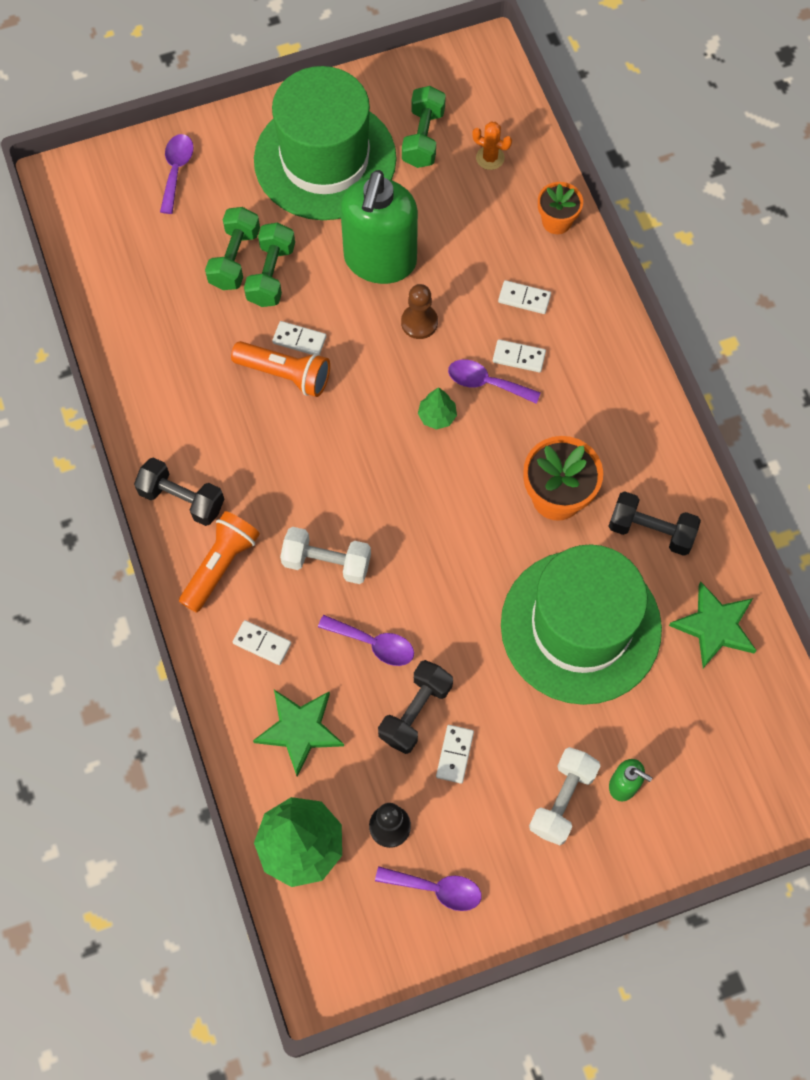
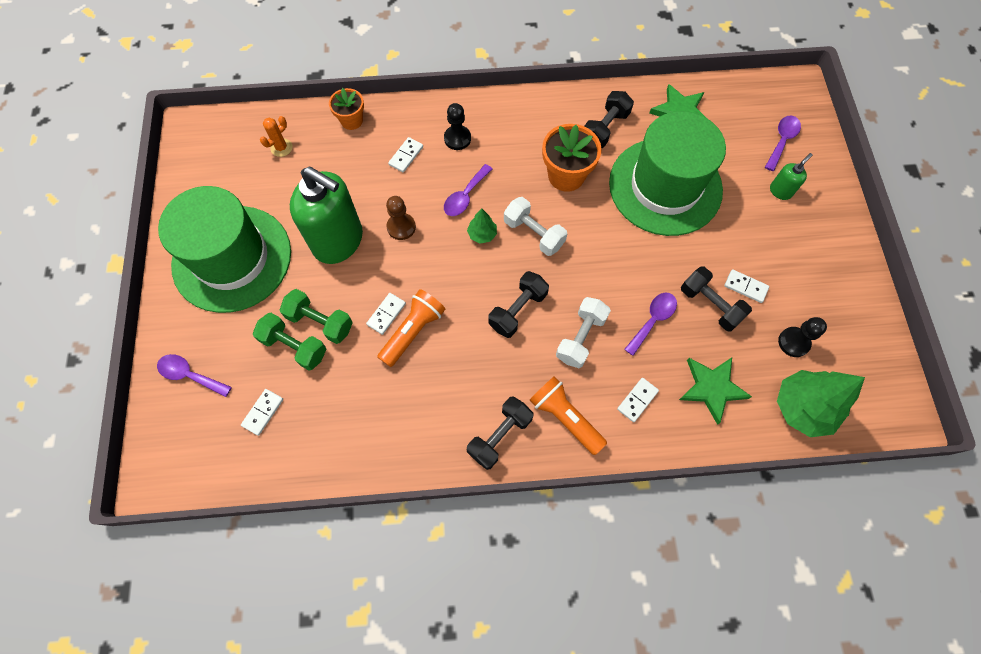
camera: 75 degrees left, 0 degrees up
(344, 482) = (518, 310): none -> black dumbbell
(423, 138) = (244, 186): green dumbbell -> none
(436, 889) = (842, 322): purple spoon -> purple spoon (782, 141)
(519, 357) = (451, 171): white domino -> white domino (263, 412)
(562, 800) = (786, 229): white dumbbell -> white dumbbell (534, 233)
(571, 351) = (457, 138): none -> black pawn

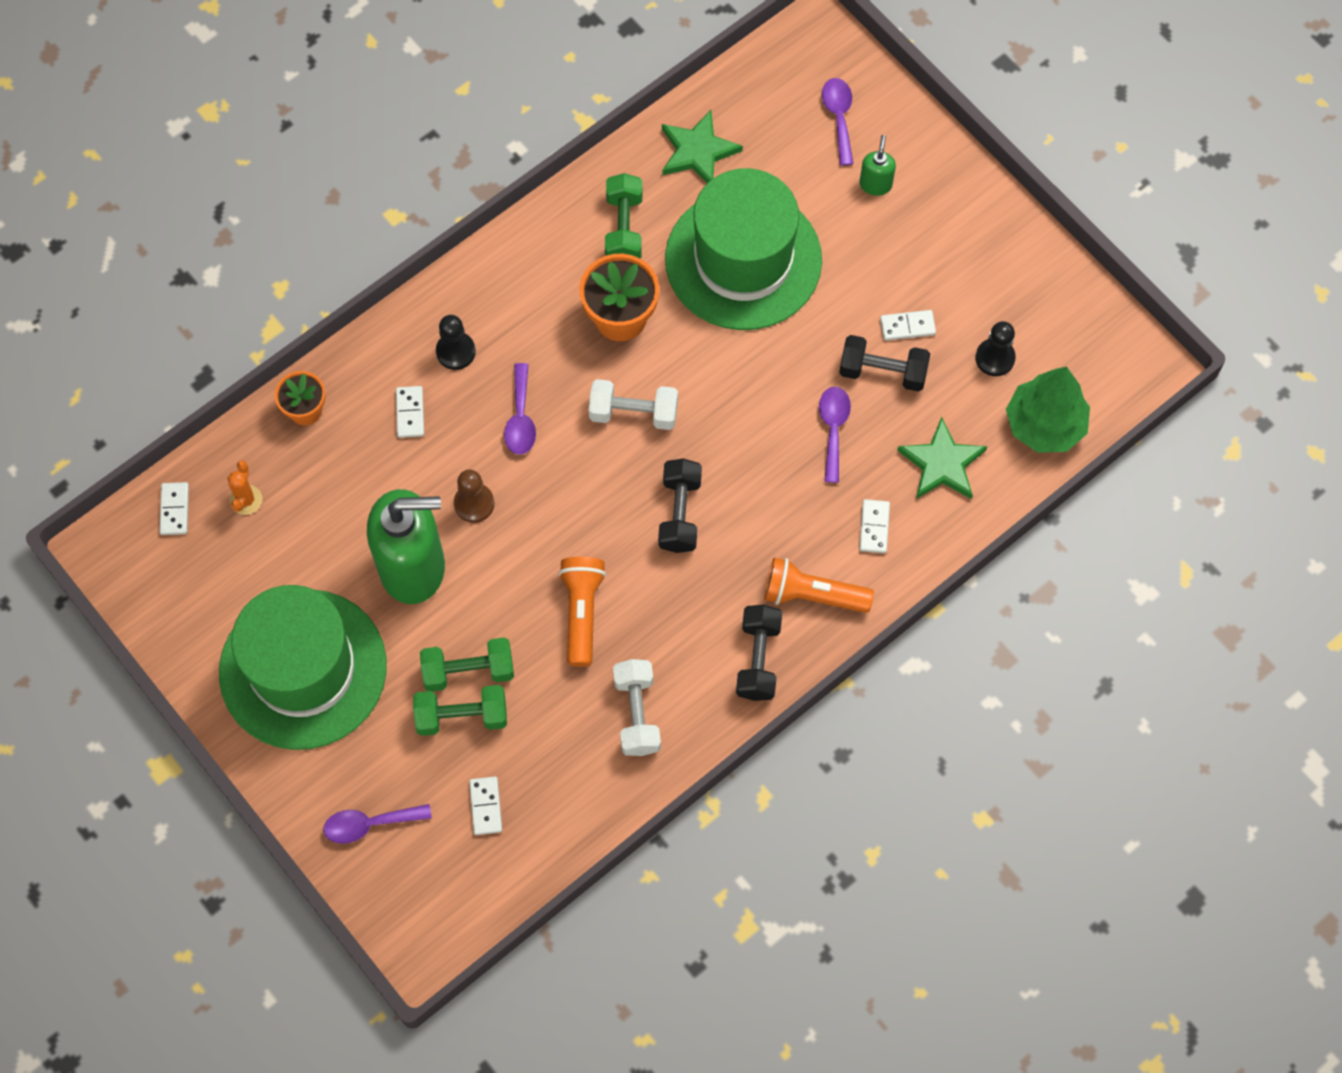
camera: 35 degrees left, 0 degrees up
(386, 314) = (536, 613): white domino -> white domino (174, 509)
(482, 234) = (575, 451): green tree -> none
(580, 337) = (769, 499): white dumbbell -> white dumbbell (637, 713)
(605, 128) = (624, 228): black dumbbell -> green dumbbell

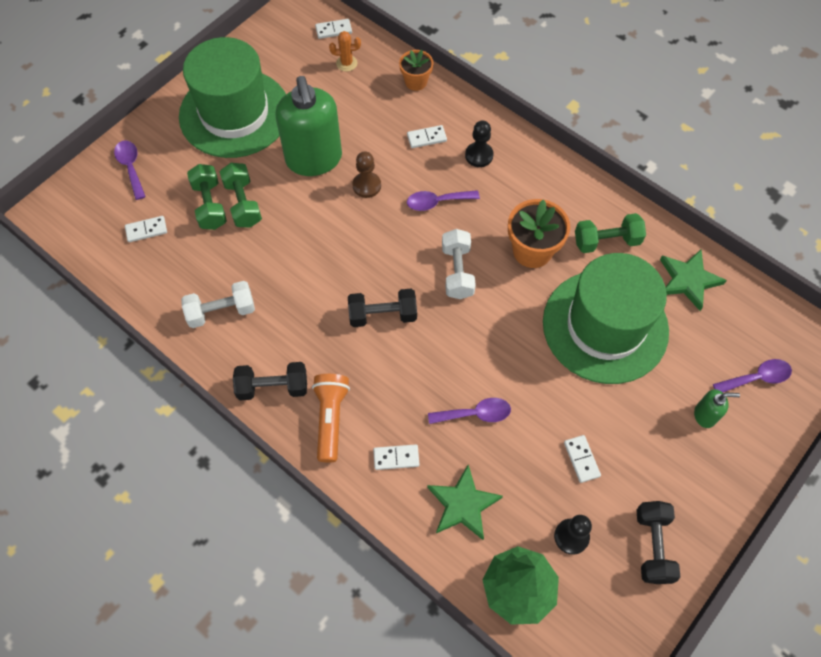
camera: 80 degrees right, 5 degrees down
(582, 612) = (295, 264): orange flashlight -> none
(882, 372) = (535, 445): black dumbbell -> black dumbbell (652, 546)

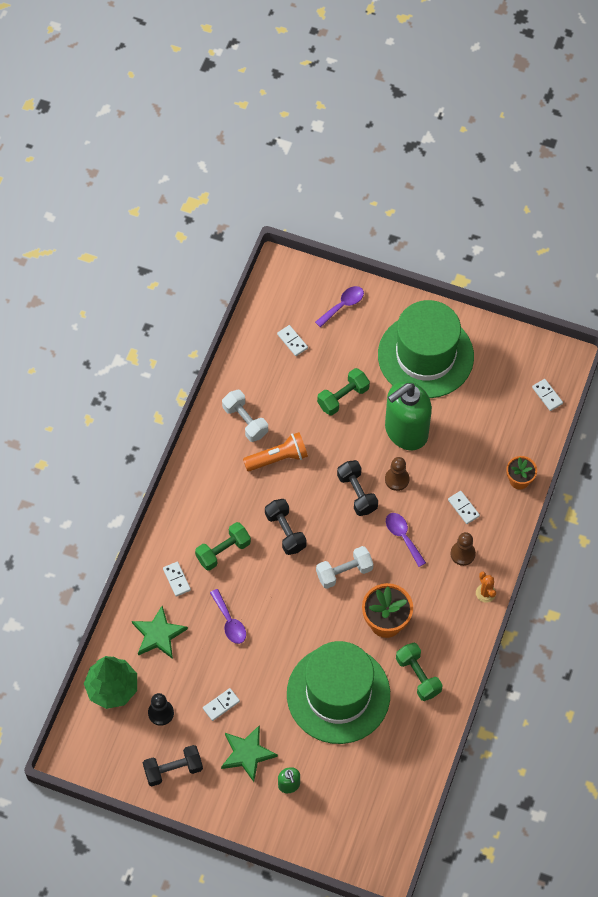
camera: 70 degrees right, 0 degrees up
(210, 205) = (332, 375): green dumbbell -> green dumbbell (223, 551)
(273, 387) = (199, 479): black dumbbell -> black dumbbell (357, 493)
(331, 419) = (189, 526): orange flashlight -> orange flashlight (278, 458)
(346, 63) = (515, 419): orange cactus -> orange cactus (485, 593)
(479, 155) = (462, 554): black pawn -> brown pawn
(688, 280) = (406, 748): green star -> green star (247, 754)
(757, 378) = (336, 818): purple spoon -> none

